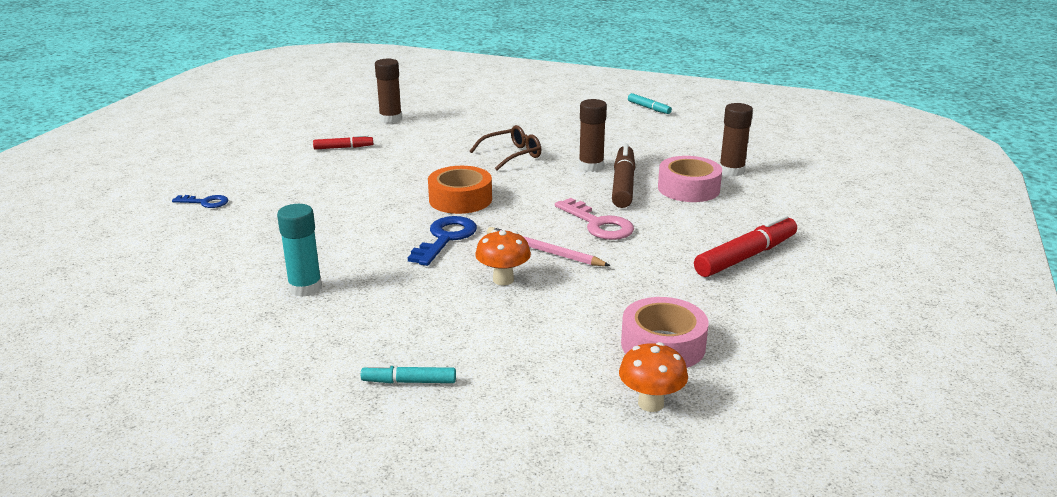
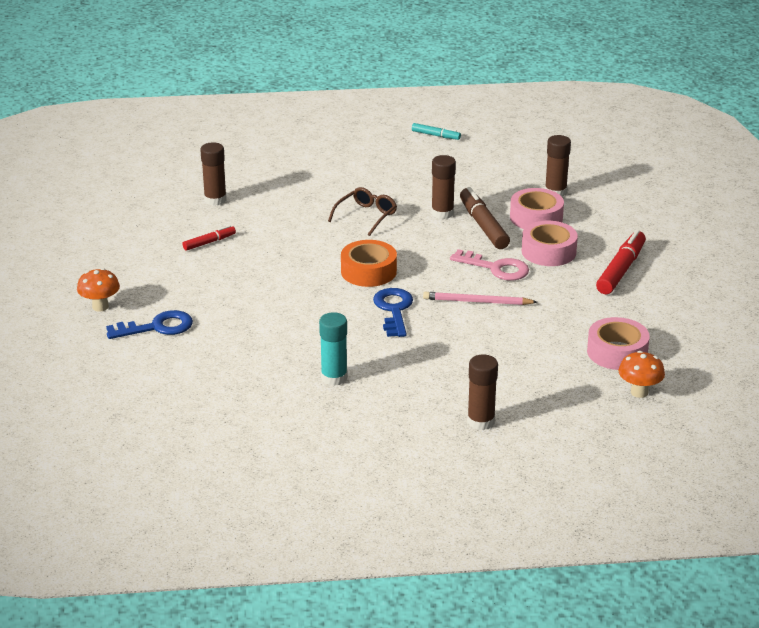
camera: 25 degrees left, 5 degrees up
(205, 202) = (157, 327): blue key -> blue key, size x1.67
(409, 382) = (481, 421): turquoise marker -> brown glue stick
(503, 280) = (470, 333): orange mushroom -> orange mushroom (100, 307)
(673, 221) = (548, 251): none -> pink tape

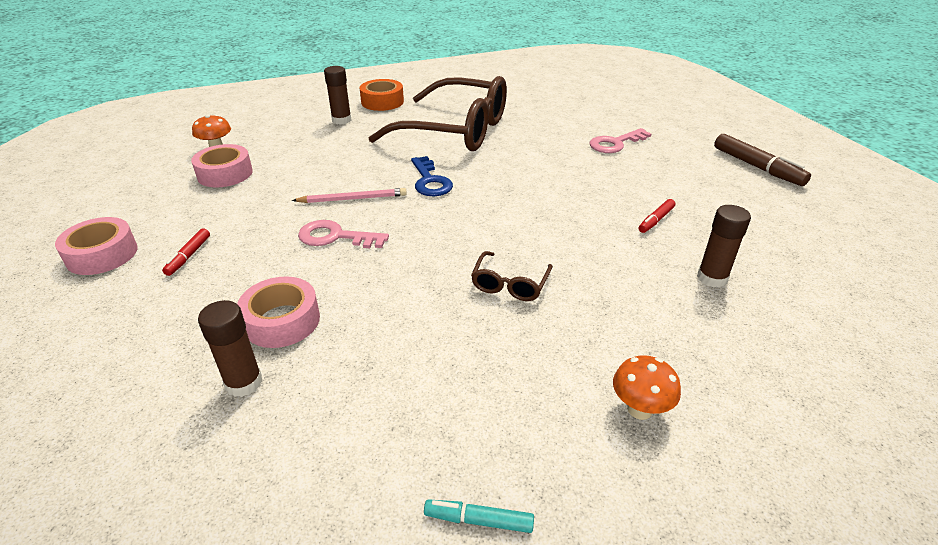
camera: 165 degrees right, 5 degrees up
(100, 307) = (677, 151): orange mushroom -> orange mushroom (639, 409)
(157, 327) = (615, 143): blue key -> pink key
(334, 377) = (455, 130): turquoise glue stick -> brown glasses
(368, 271) = (471, 213): orange tape -> orange tape (382, 102)
(442, 213) = (413, 306): brown glue stick -> none
(483, 226) = (355, 294): brown marker -> brown marker (757, 167)
(548, 251) = (272, 268): pink tape -> pink tape (102, 254)
(621, 270) = (188, 256): red marker -> red marker, size x0.55

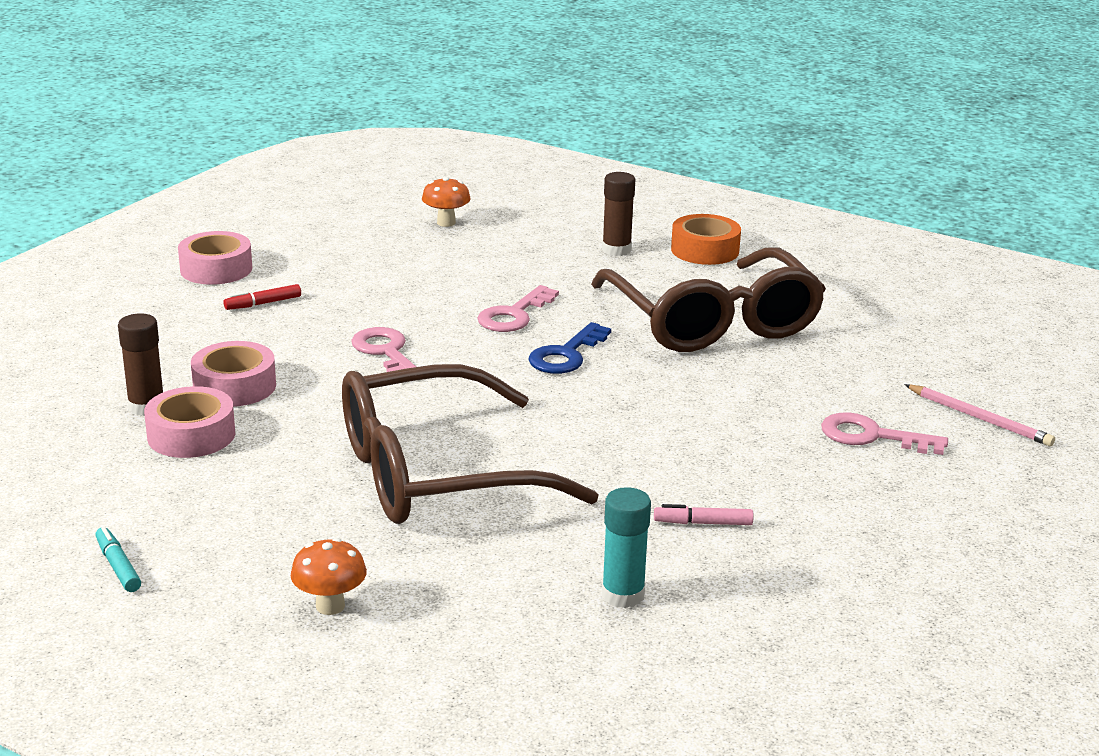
camera: 50 degrees right, 10 degrees down
(225, 174) = (409, 250): pink tape -> pink tape (191, 435)
(353, 199) = (464, 330): pink pencil -> pink pencil (979, 418)
(361, 176) = (514, 315): none -> pink key
(510, 284) = (436, 473): brown glasses -> brown glasses, size x2.47
(656, 220) = (703, 523): red marker -> pink marker
(712, 278) = (623, 595): brown glue stick -> turquoise glue stick
(757, 167) = (996, 566): brown marker -> none

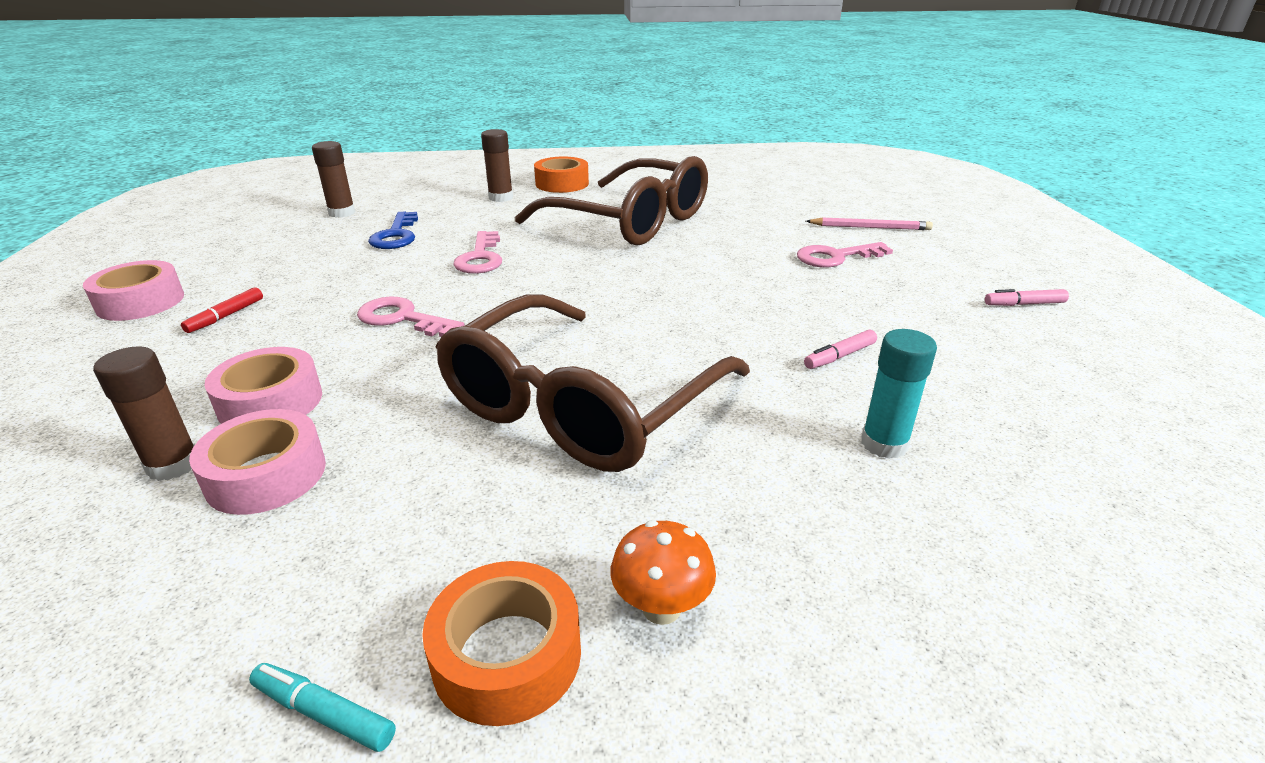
camera: 35 degrees left, 5 degrees up
(224, 586) = (507, 655): none -> orange tape
(446, 223) = (342, 213): orange mushroom -> brown glue stick
(566, 355) = (560, 272): blue key -> blue key (396, 235)
(990, 556) = (1024, 304): none -> pink marker

